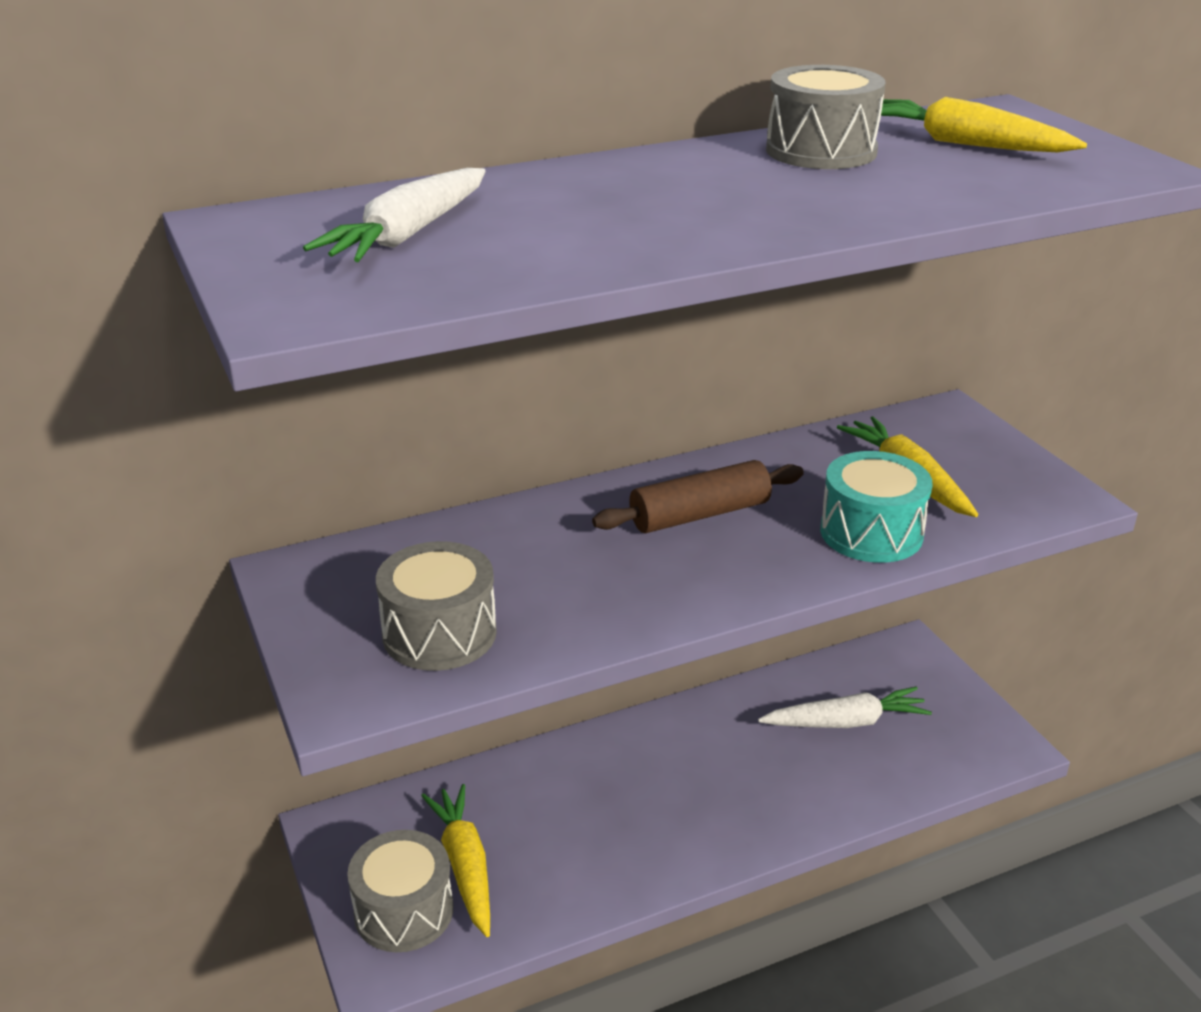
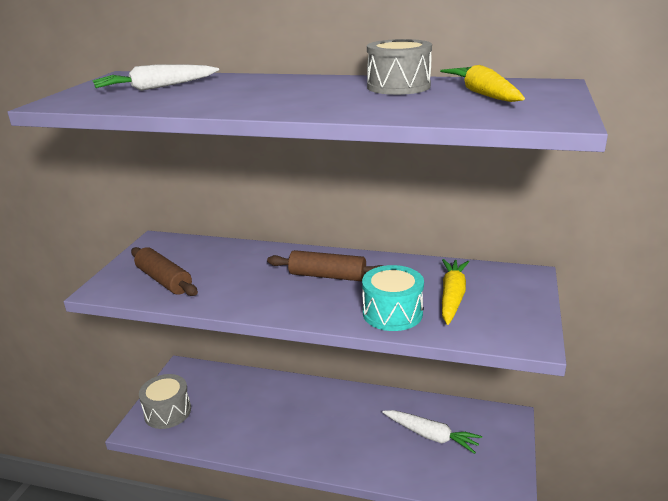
camera: 40 degrees right, 5 degrees down
(439, 633) = (164, 280): grey drum -> brown rolling pin
(465, 866) = (205, 407): yellow carrot -> none

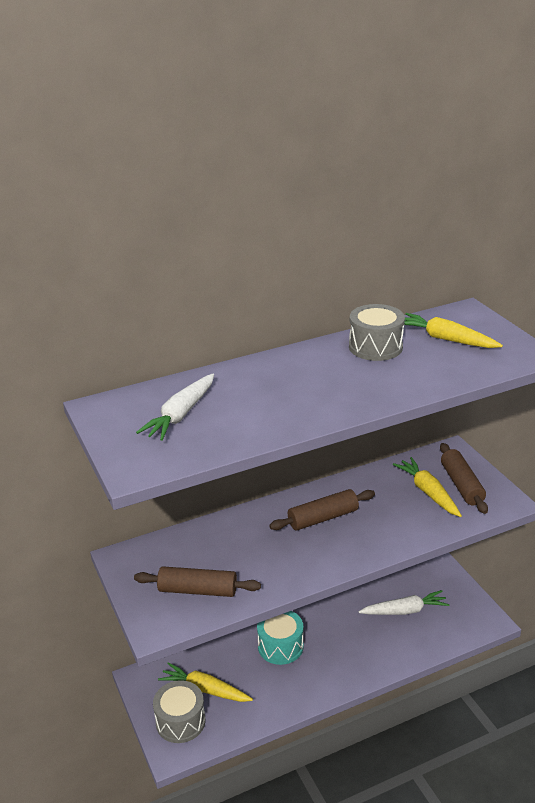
camera: 40 degrees left, 5 degrees up
(208, 401) = (205, 689): none -> yellow carrot
(392, 313) = (408, 526): turquoise drum -> turquoise drum (280, 646)
(497, 305) = (461, 485): none -> brown rolling pin

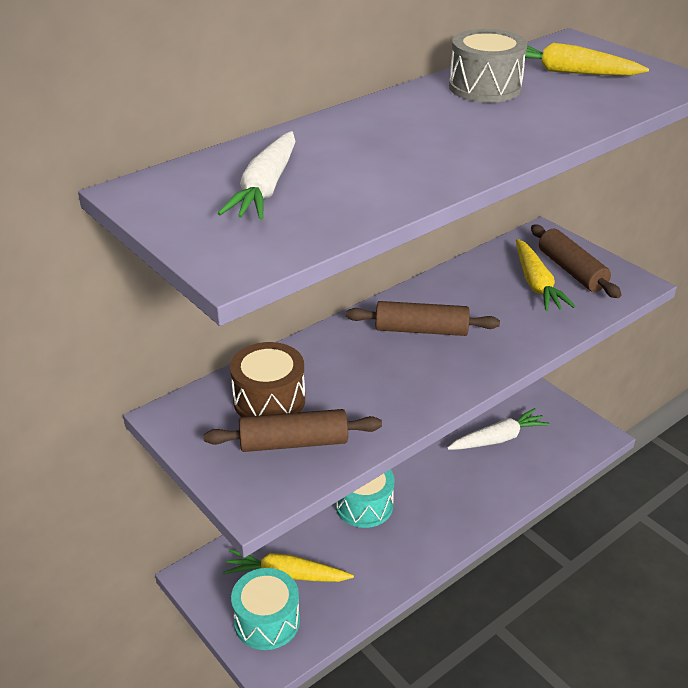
camera: 15 degrees left, 5 degrees up
(180, 721) = (267, 621): grey drum -> turquoise drum
(192, 556) = (269, 400): none -> brown drum
(323, 518) = (421, 330): brown rolling pin -> brown rolling pin turned 45 degrees clockwise
(428, 492) = (536, 284): yellow carrot -> yellow carrot turned 150 degrees counterclockwise

